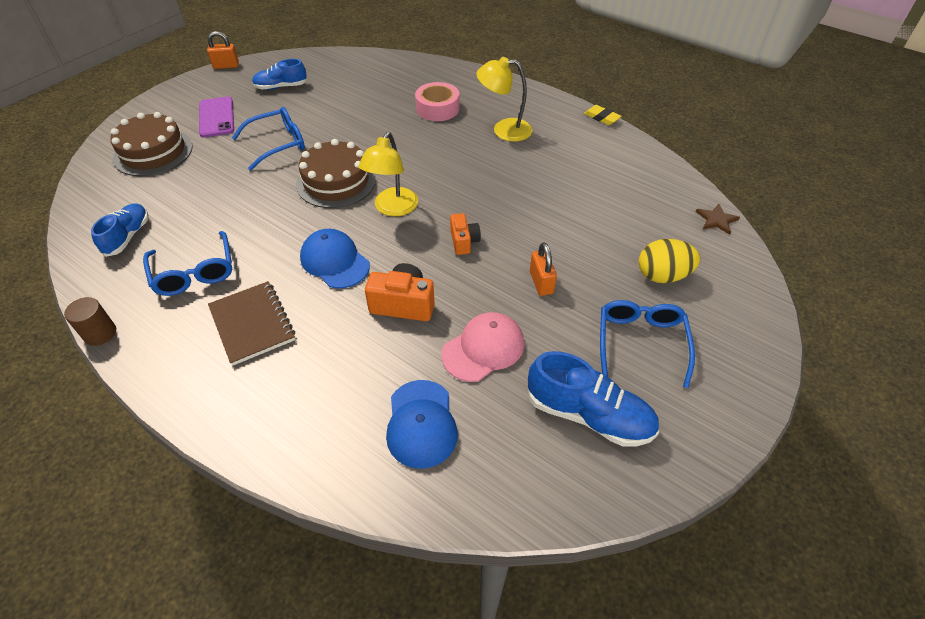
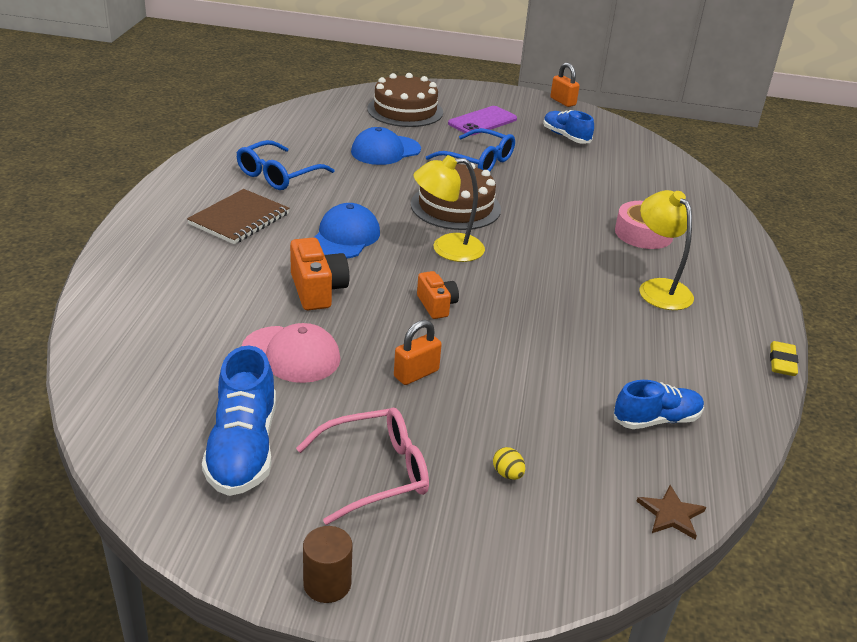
camera: 60 degrees right, 15 degrees down
(100, 333) = (187, 159): brown cylinder -> brown cylinder (327, 584)
(128, 236) = (296, 135): blue shoe -> blue shoe (656, 420)
(421, 423) = (177, 339): blue cap -> blue cap (385, 151)
(464, 241) = (436, 305): orange camera -> orange camera turned 75 degrees counterclockwise
(641, 343) = (374, 473): blue glasses -> pink glasses
(662, 276) = (507, 474): yellow egg -> yellow egg, size x0.46

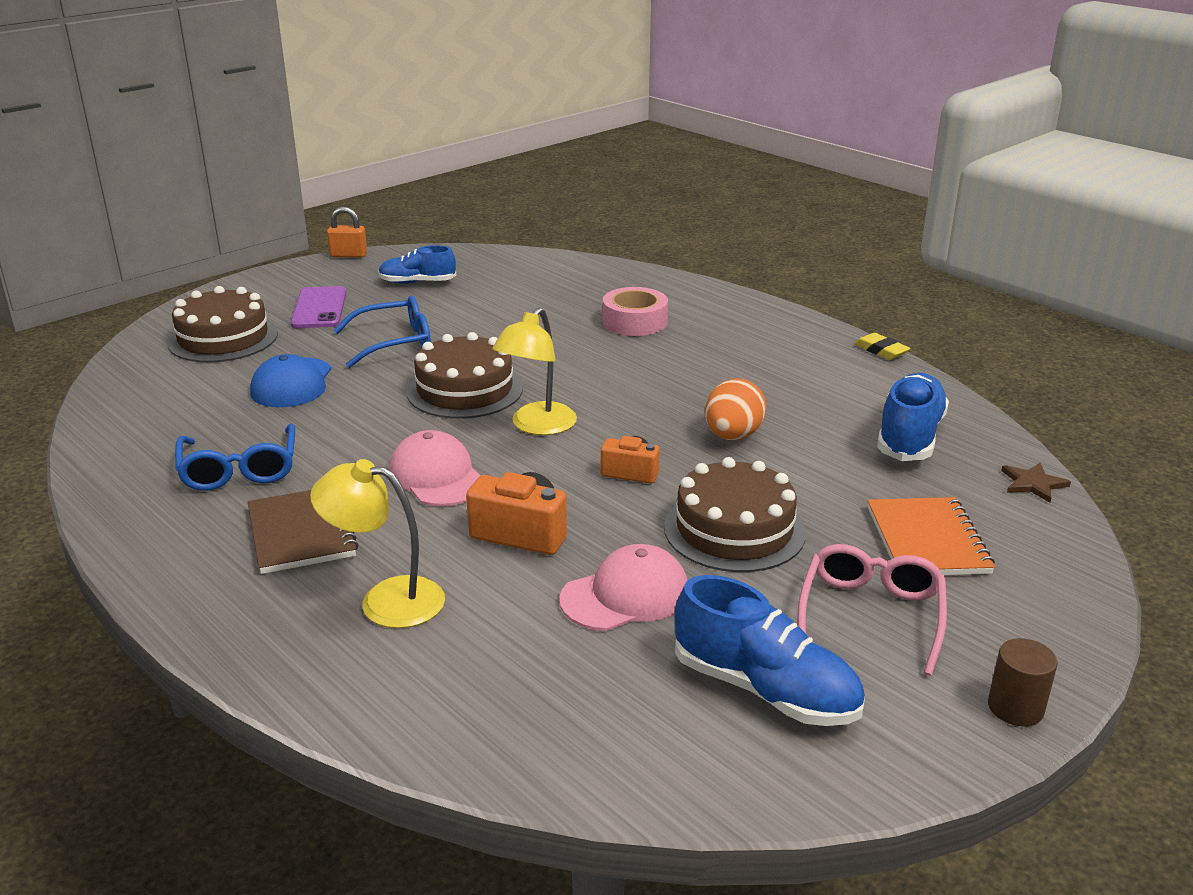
camera: 50 degrees left, 5 degrees down
(345, 237) = (437, 476): blue cap -> pink cap
(416, 374) = (734, 530): orange padlock -> brown cake
(507, 474) = (927, 540): yellow egg -> orange notebook
(540, 332) = (732, 436): none -> orange egg
(656, 420) = (909, 437): blue shoe -> blue shoe, size x1.51
(659, 288) = (726, 353): yellow lamp -> yellow lamp (386, 600)

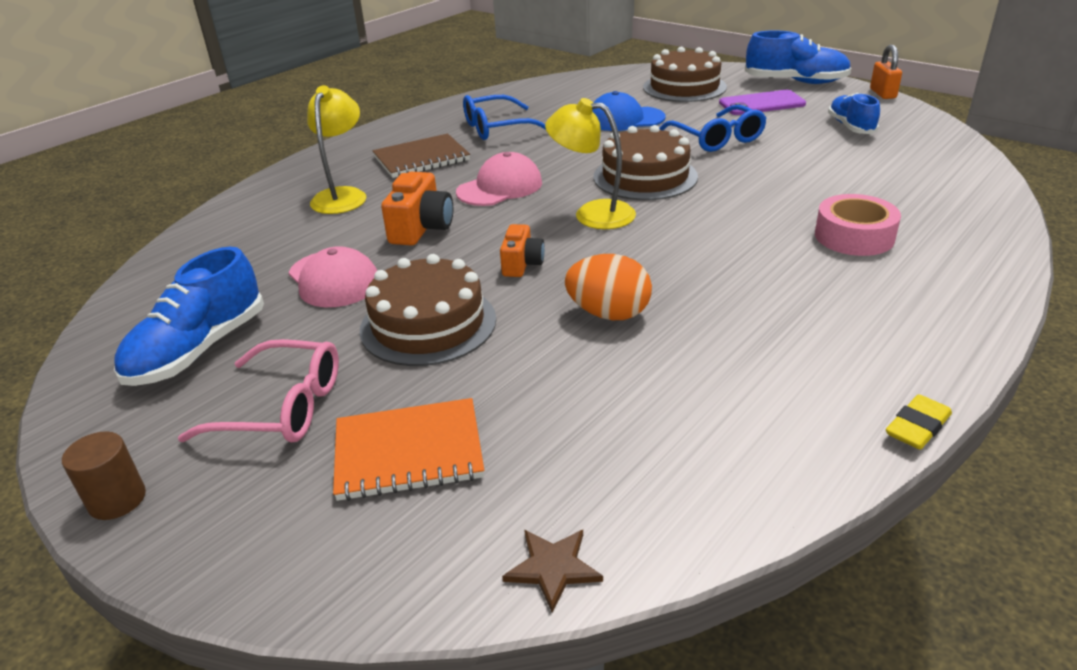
camera: 85 degrees right, 5 degrees up
(909, 437) = (653, 447): blue shoe -> blue shoe (795, 82)

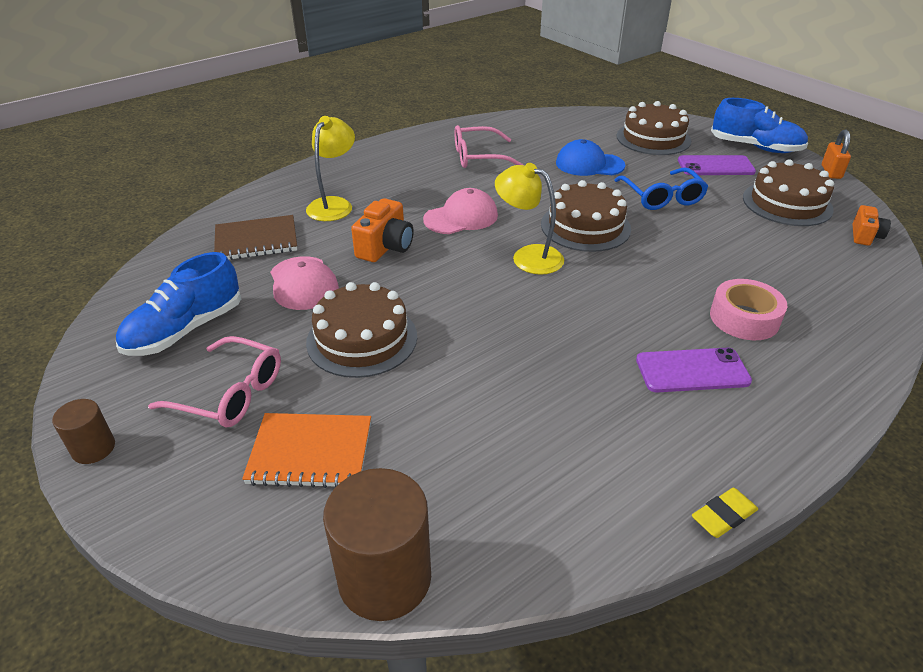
camera: 10 degrees right, 5 degrees up
(421, 159) = (407, 178): brown notebook -> brown notebook (256, 240)
(497, 128) = (479, 157): blue glasses -> pink glasses
(522, 264) = (454, 296): orange camera -> orange camera (865, 236)
(553, 568) = (384, 577): brown star -> brown cylinder
(608, 314) = (507, 356): orange egg -> none
(821, 294) = (692, 371): none -> purple phone
(851, 127) = (787, 203): blue shoe -> brown cake

